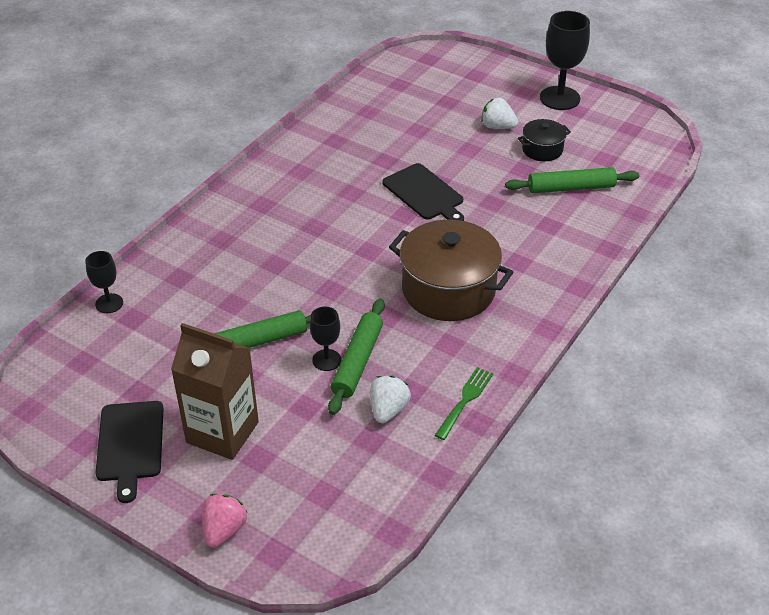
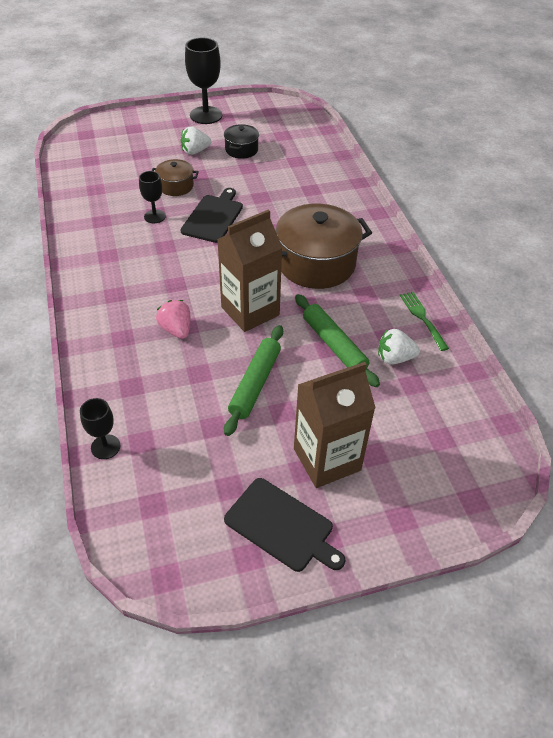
camera: 50 degrees left, 5 degrees up
(224, 530) = (426, 517): pink strawberry -> pink strawberry (176, 329)
(326, 360) = (315, 359): black goblet -> black goblet (155, 216)
(336, 287) = (250, 311): none -> brown carton
(388, 410) = (394, 358): white strawberry -> white strawberry turned 60 degrees counterclockwise
(424, 193) = (213, 217): black cutting board -> black cutting board turned 75 degrees counterclockwise
(434, 148) = (176, 186): none -> brown pot
(571, 188) = (290, 162): green rolling pin -> none

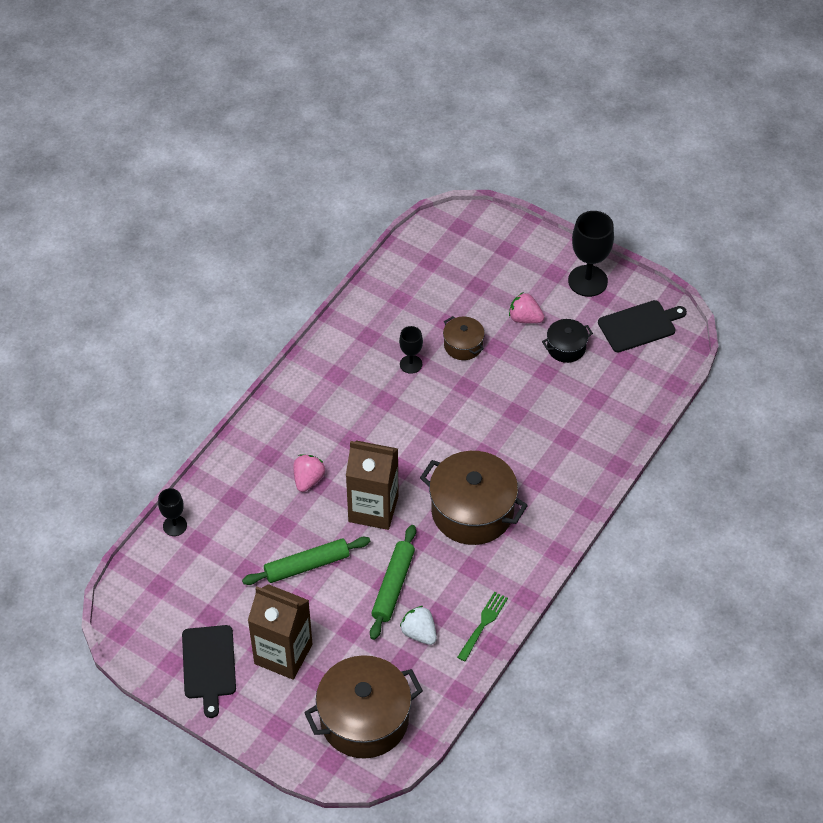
camera: 50 degrees right, 5 degrees up
(195, 151) = (525, 318): white strawberry -> pink strawberry
(213, 217) = (453, 402): black cutting board -> black cutting board (639, 326)
(449, 447) = (364, 719): none -> brown pot

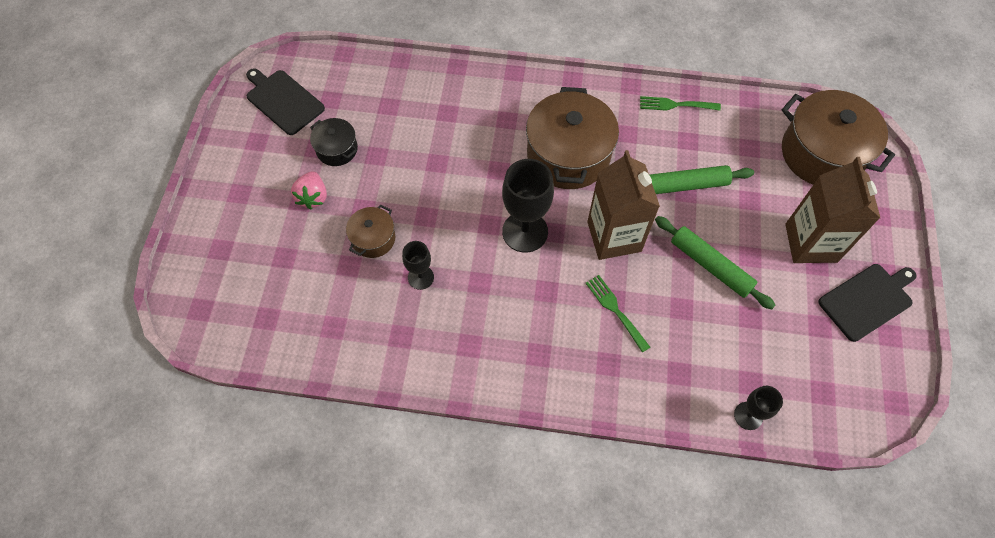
camera: 115 degrees left, 10 degrees up
(308, 479) = (615, 310): pink strawberry -> green fork
(419, 633) = (716, 147): white strawberry -> none
(587, 281) = (240, 160): black goblet -> black goblet (525, 232)

